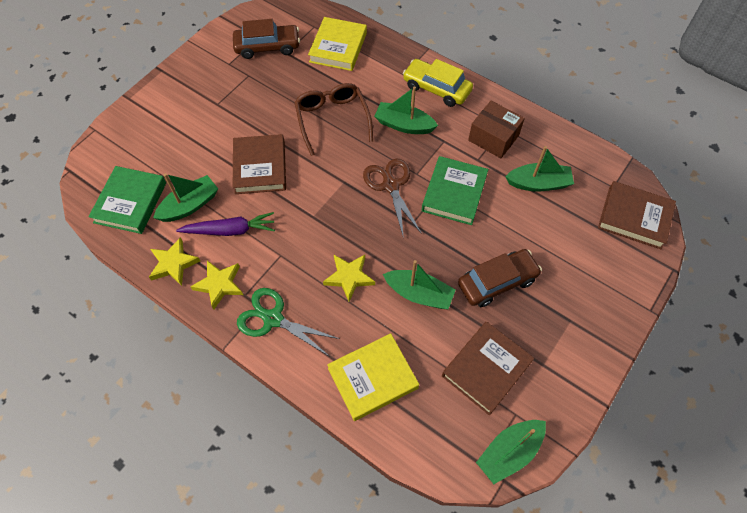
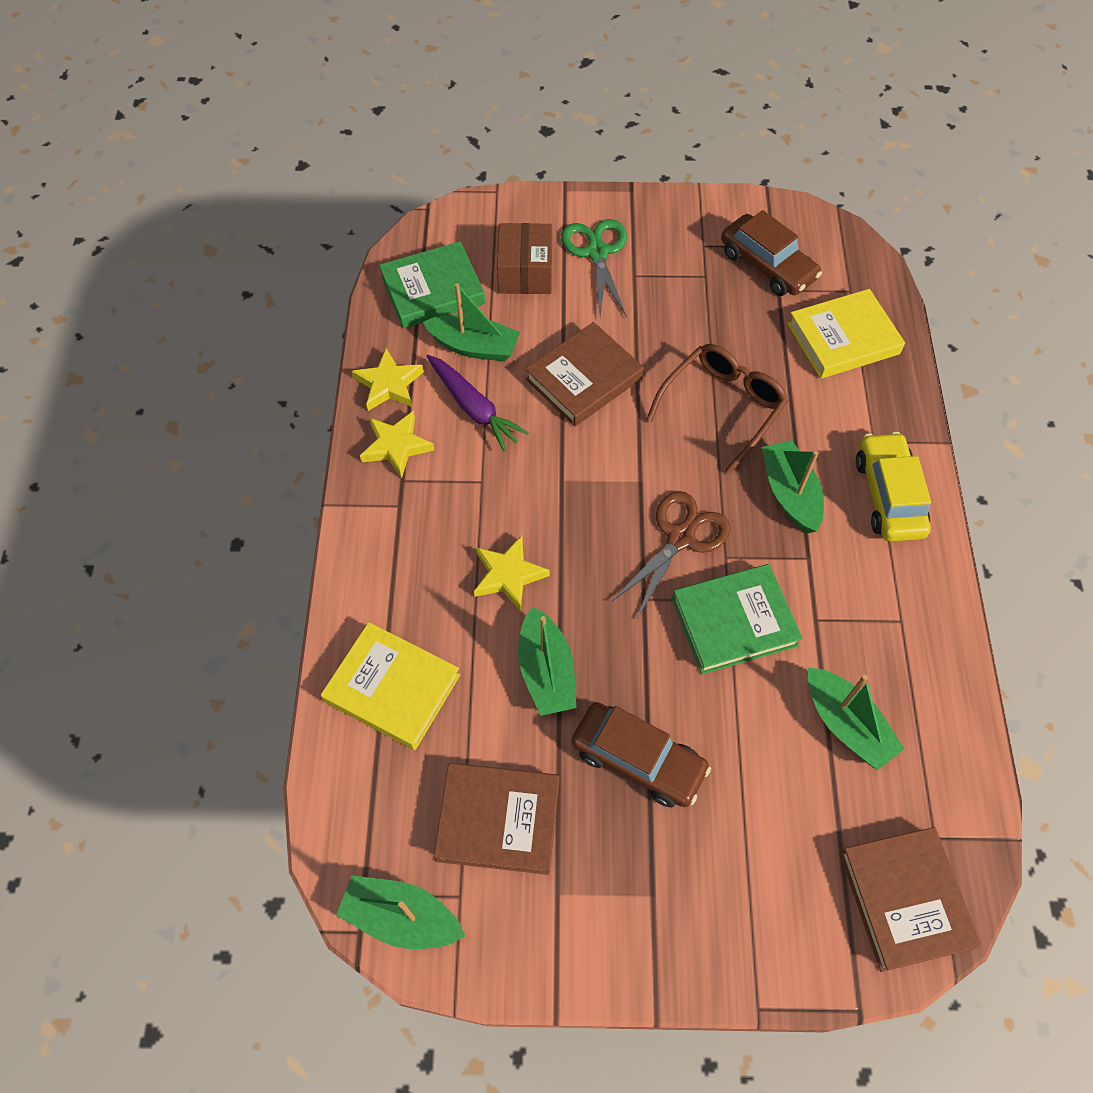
camera: 55 degrees right, 0 degrees up
(273, 319) = (393, 529): green scissors -> green scissors (597, 252)
(493, 138) = (871, 618): brown box -> brown box (525, 272)

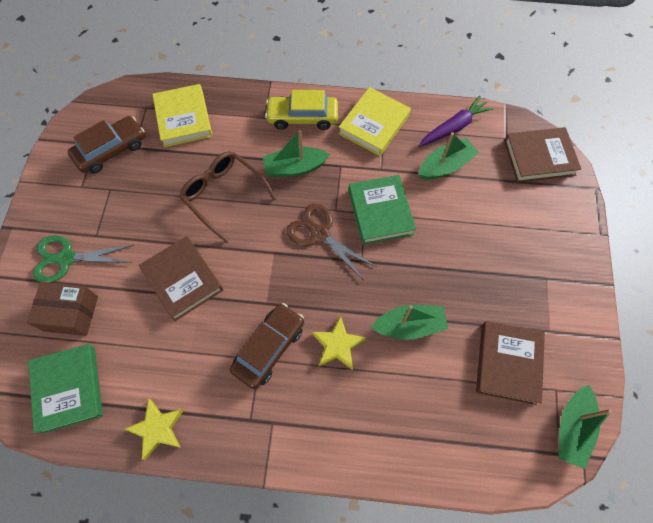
camera: 85 degrees left, 5 degrees up
(392, 689) = (419, 431): yellow book -> yellow book (374, 125)
(396, 446) = (218, 424): yellow star -> none
(474, 347) = (135, 358): green boat -> none
(474, 408) = (194, 361): purple carrot -> purple carrot (454, 127)
(638, 760) = (467, 277): brown car -> brown car (269, 348)

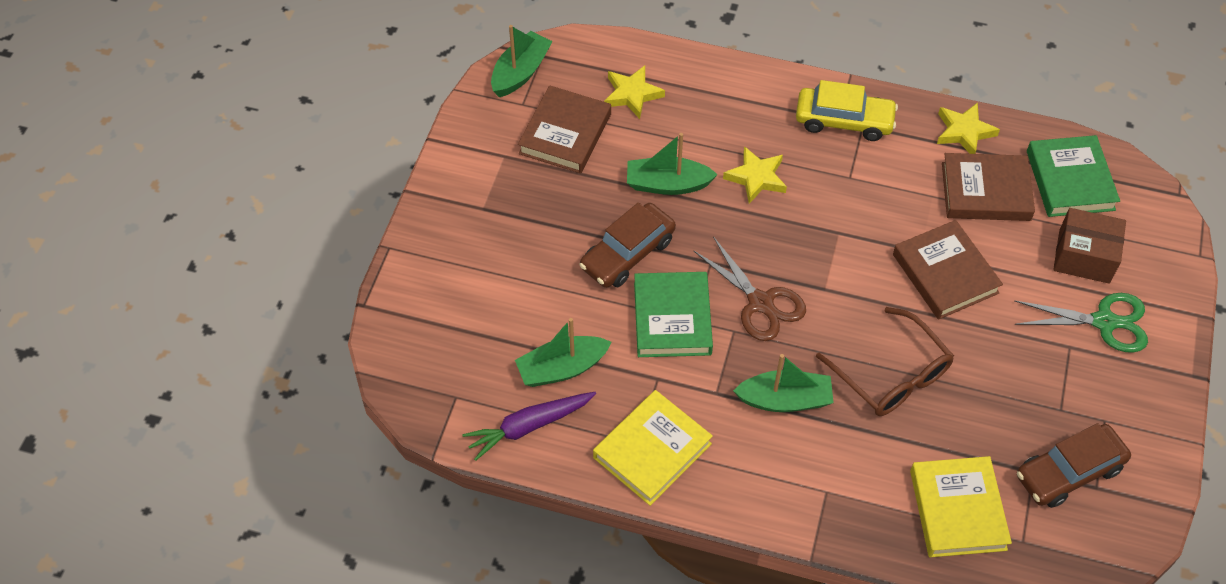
camera: 170 degrees left, 10 degrees down
(269, 348) = (837, 186): brown car -> brown car (627, 253)
(302, 117) = (763, 481): yellow car -> yellow car (844, 121)
(463, 419) = (632, 94): none -> yellow star
(539, 157) = (421, 359): brown book -> brown book (985, 192)

